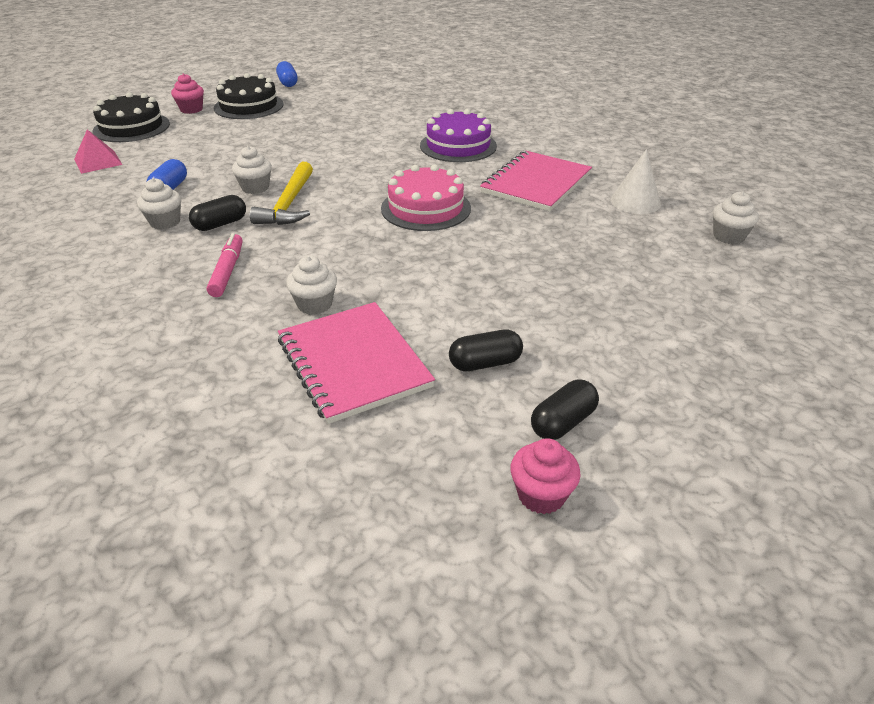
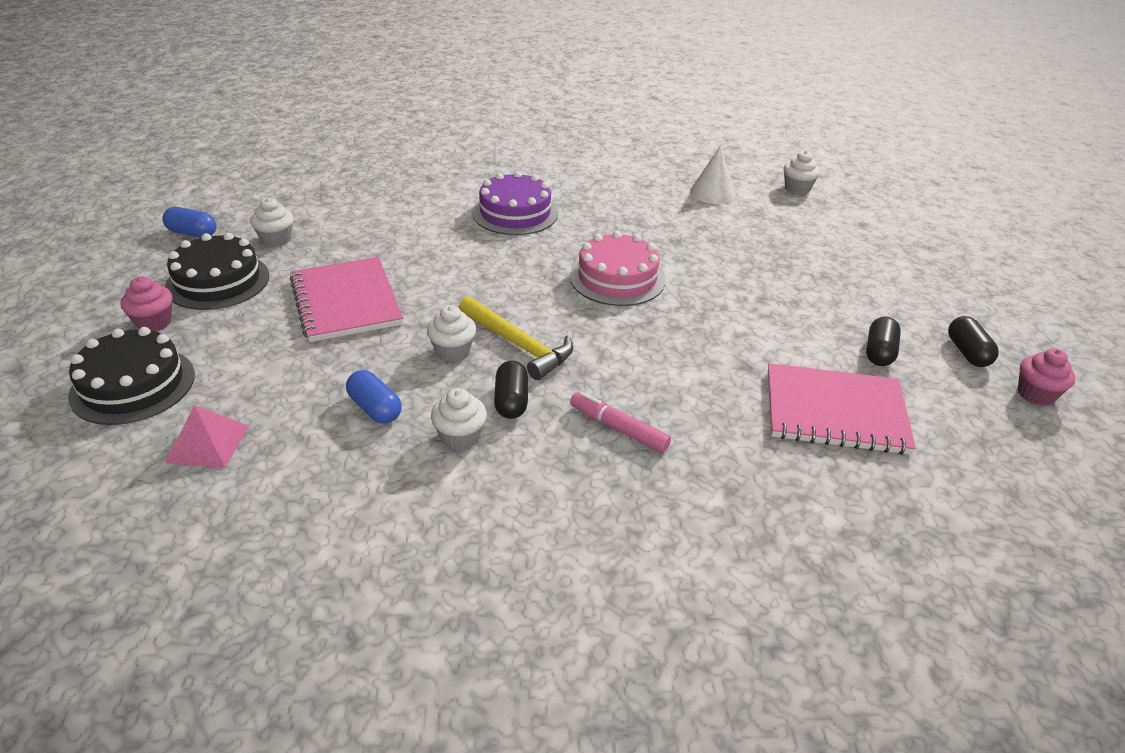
camera: 55 degrees left, 0 degrees up
(315, 304) = (728, 398): white cupcake -> white cupcake (276, 240)
(536, 183) = (634, 214): pink notebook -> pink notebook (346, 302)

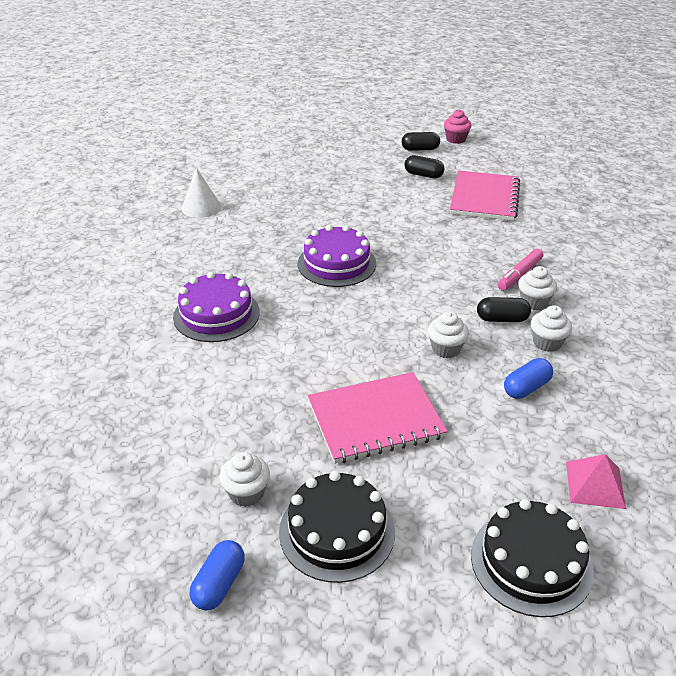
camera: 85 degrees left, 0 degrees up
(154, 322) = (422, 573): pink cupcake -> none
(519, 345) = (433, 315): yellow hammer -> none
(617, 278) = (336, 263): pink cake -> purple cake
(797, 188) = (203, 170): white cupcake -> white cupcake (534, 302)

